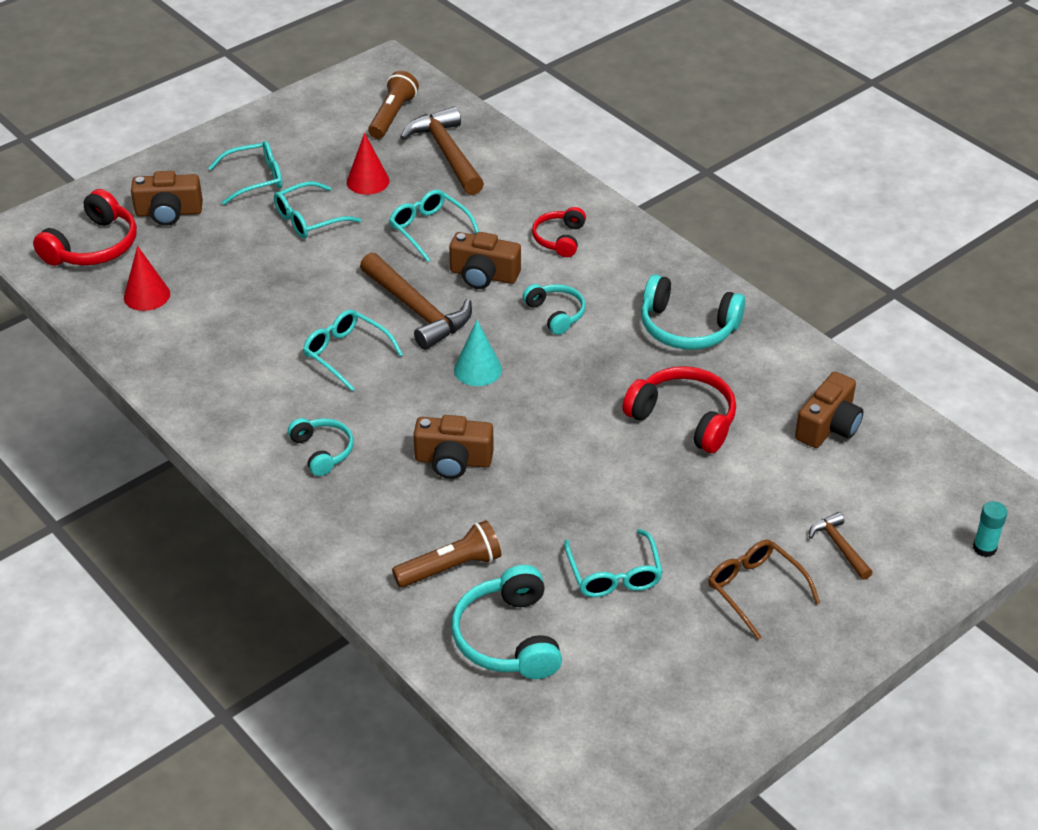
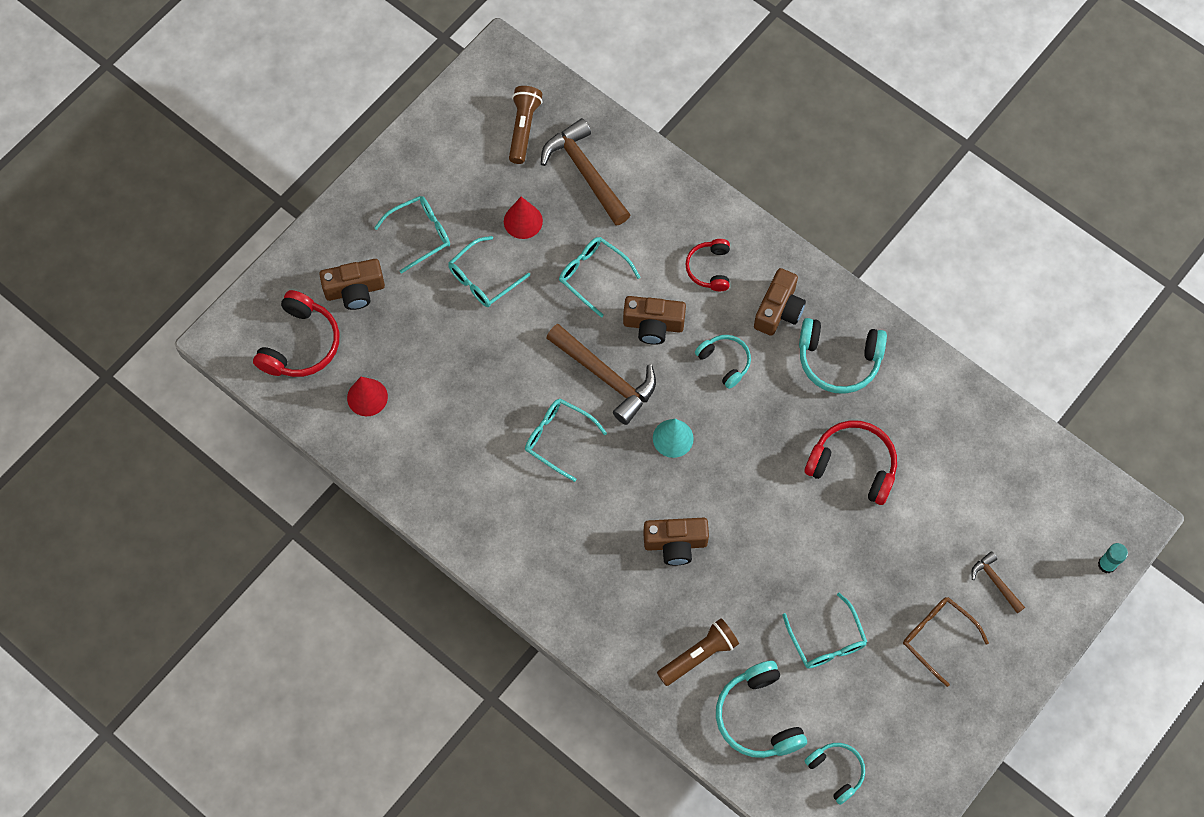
camera: 10 degrees left, 25 degrees up
(322, 451) = (566, 551): turquoise headphones -> turquoise headphones (836, 771)
(828, 426) = (970, 454): brown camera -> brown camera (778, 310)

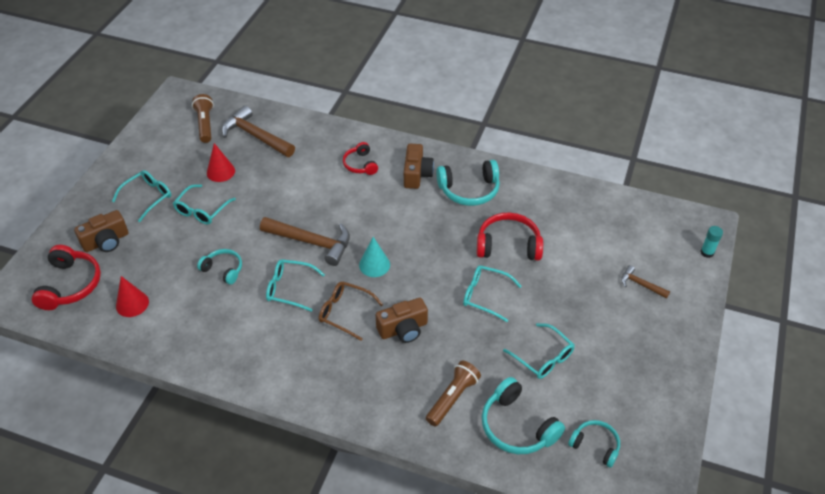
camera: 20 degrees left, 20 degrees down
(593, 275) = (281, 188): turquoise glasses -> turquoise glasses (485, 295)
(653, 325) = (334, 204): brown camera -> none
(724, 362) = (392, 211): turquoise headphones -> turquoise headphones (223, 270)
(937, 637) = (620, 330): brown glasses -> brown glasses (344, 312)

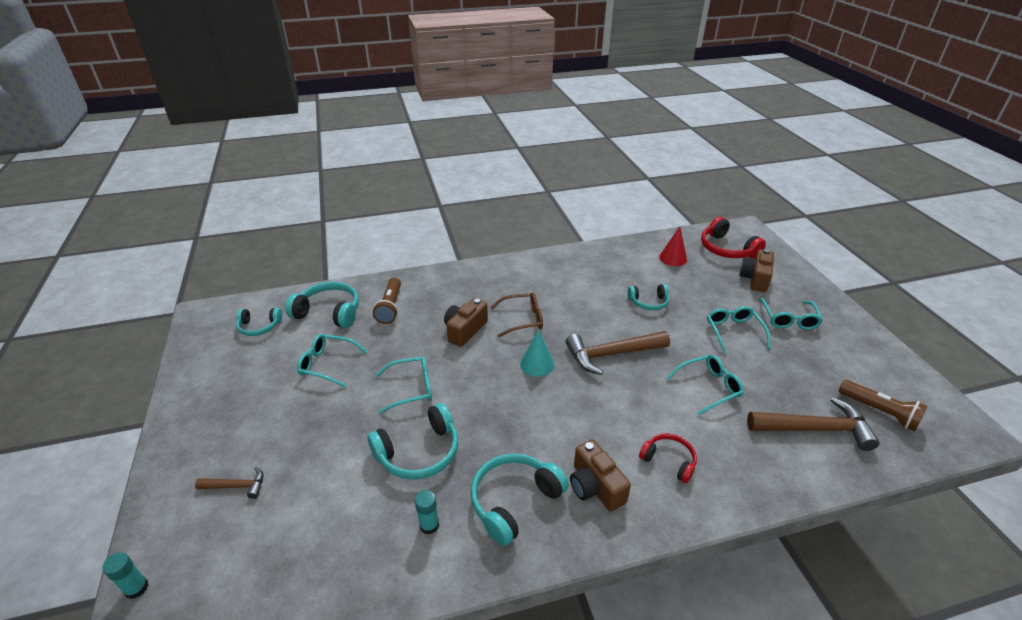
camera: 145 degrees right, 10 degrees down
(220, 172) = (778, 371): red cone -> none
(289, 288) = (584, 314): turquoise glasses -> turquoise glasses (709, 387)
(508, 245) = (419, 452): red headphones -> turquoise headphones
(526, 203) = (429, 525): none -> turquoise glue stick

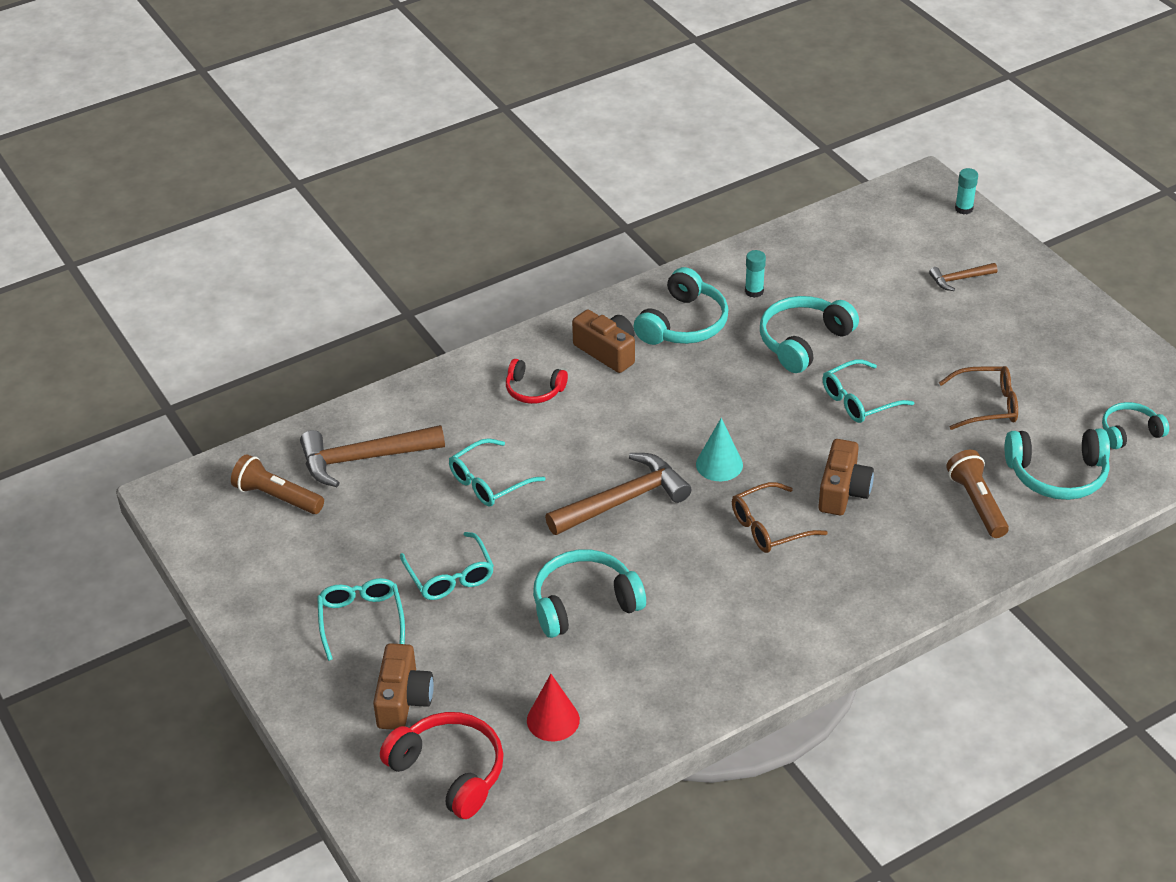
camera: 165 degrees right, 5 degrees up
(327, 364) = (987, 405): turquoise glasses -> brown glasses
(648, 302) = (584, 604): turquoise headphones -> turquoise headphones, size x1.62

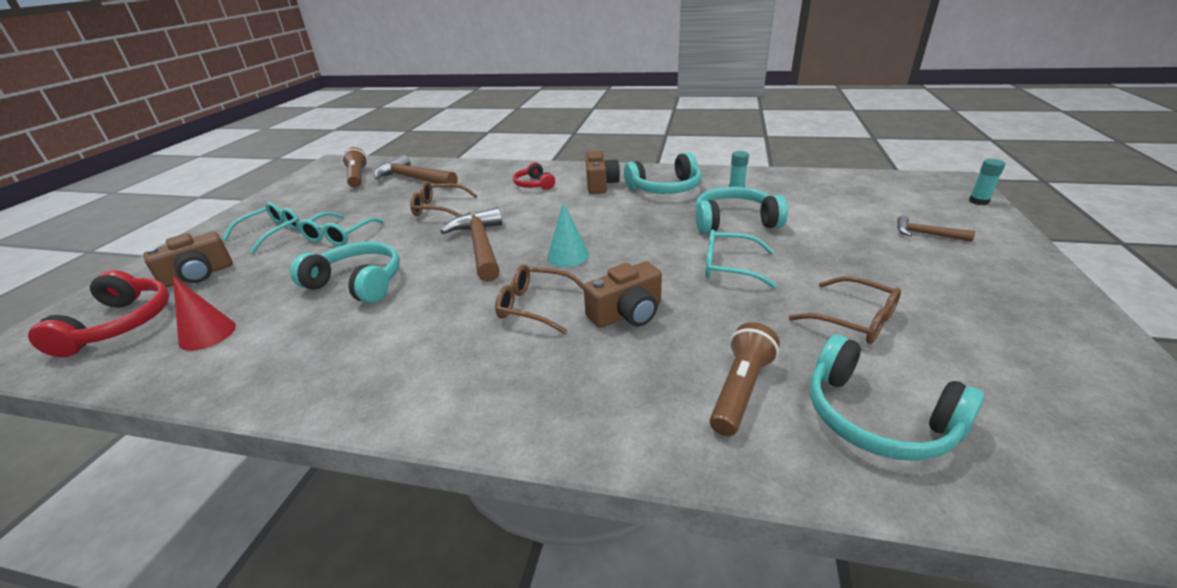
camera: 45 degrees right, 10 degrees down
(488, 482) = (439, 208): turquoise glasses -> brown glasses
(623, 500) = (480, 246): brown hammer -> brown hammer turned 120 degrees counterclockwise
(1130, 432) = (1039, 429): turquoise headphones -> none

